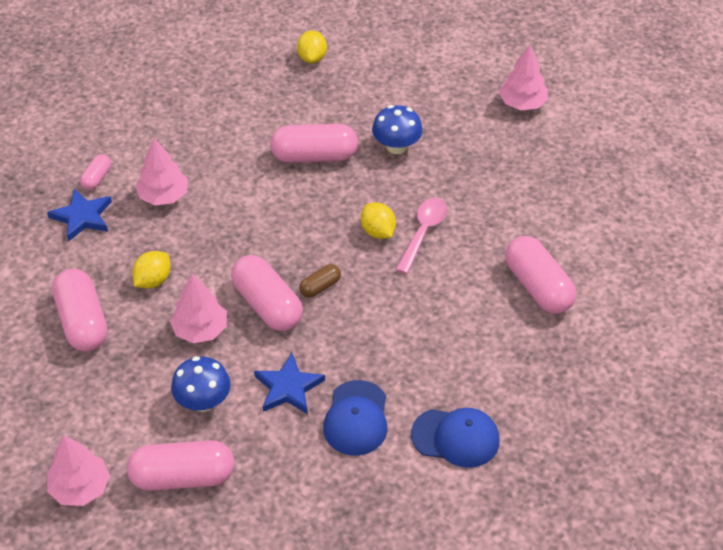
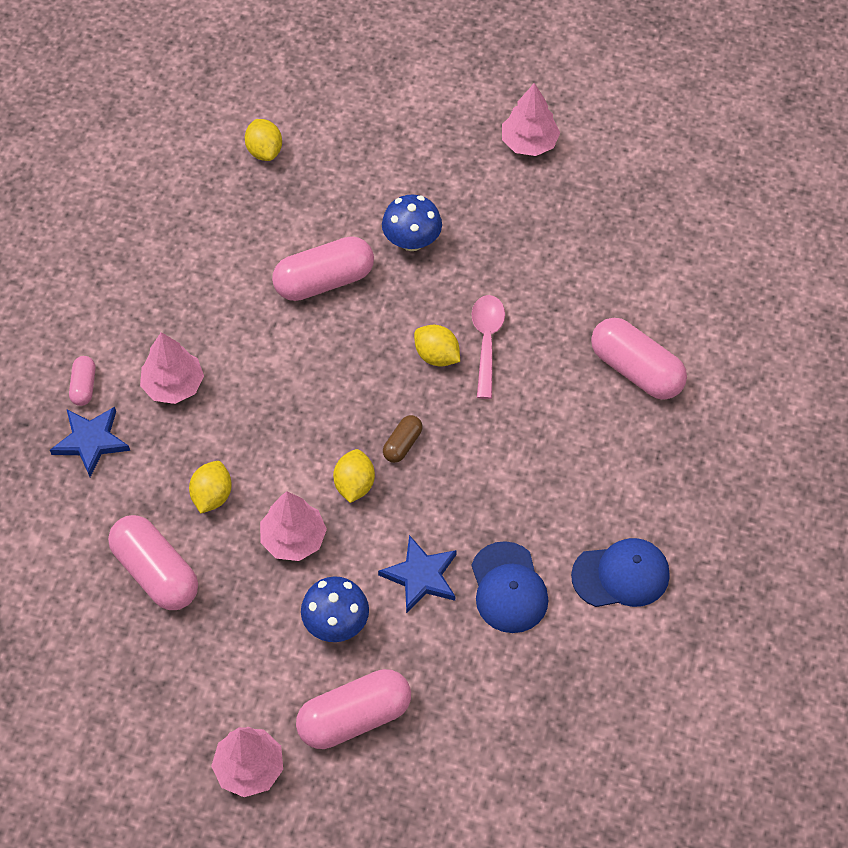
camera: 20 degrees left, 10 degrees up
(267, 305) = (354, 485): pink capsule -> yellow lemon

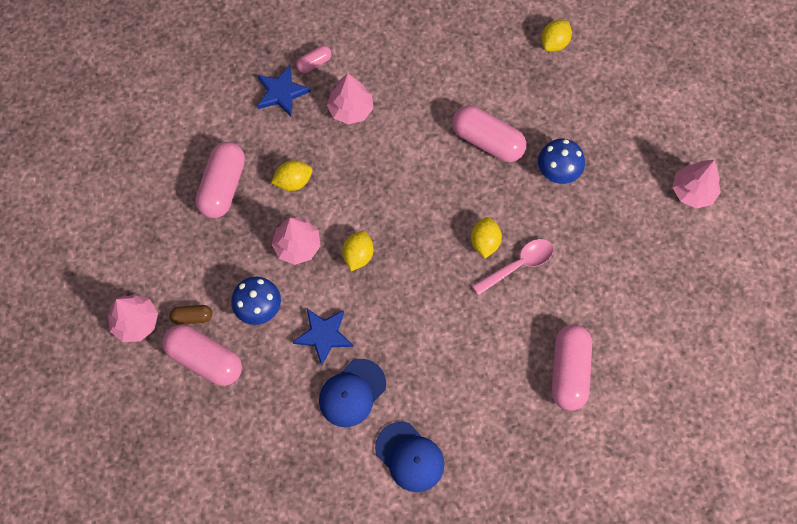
camera: 55 degrees right, 10 degrees up
(354, 485) = (358, 255): yellow lemon -> yellow lemon turned 45 degrees counterclockwise
(402, 444) = (406, 264): brown capsule -> brown capsule (192, 317)

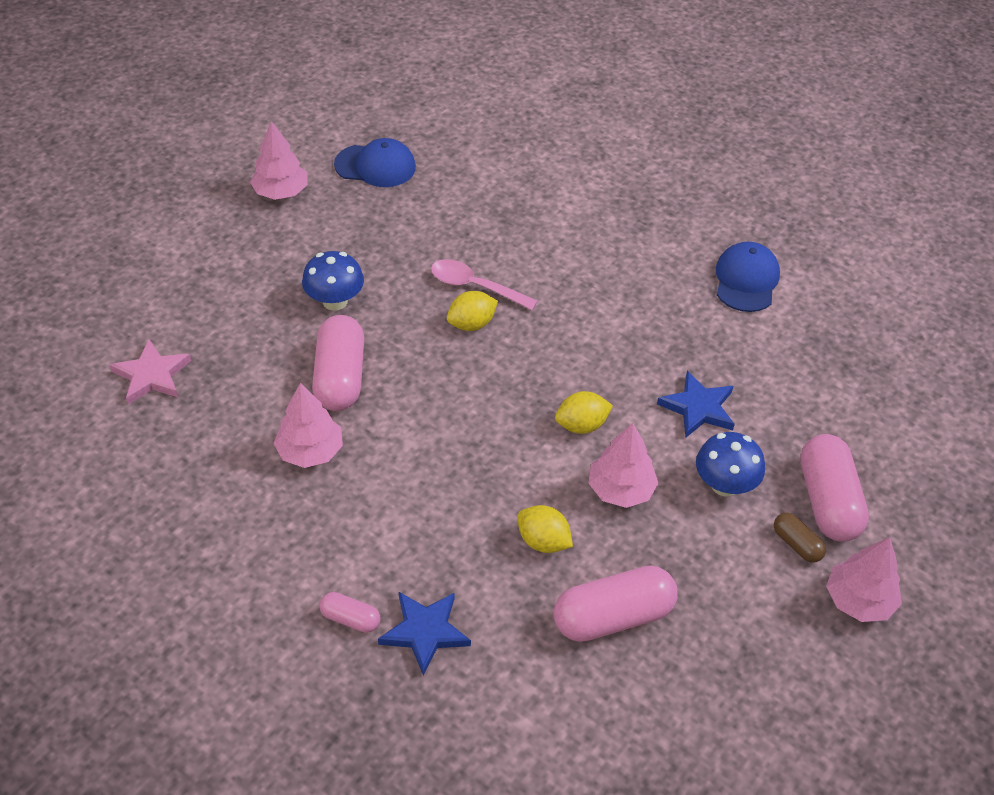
camera: 125 degrees left, 20 degrees down
(351, 109) = (393, 536): pink tree -> pink tree (310, 451)
(352, 393) = (732, 353): blue cap -> blue cap (375, 166)
(554, 43) = (152, 375): yellow lemon -> pink star
(569, 371) = (554, 207): pink capsule -> none

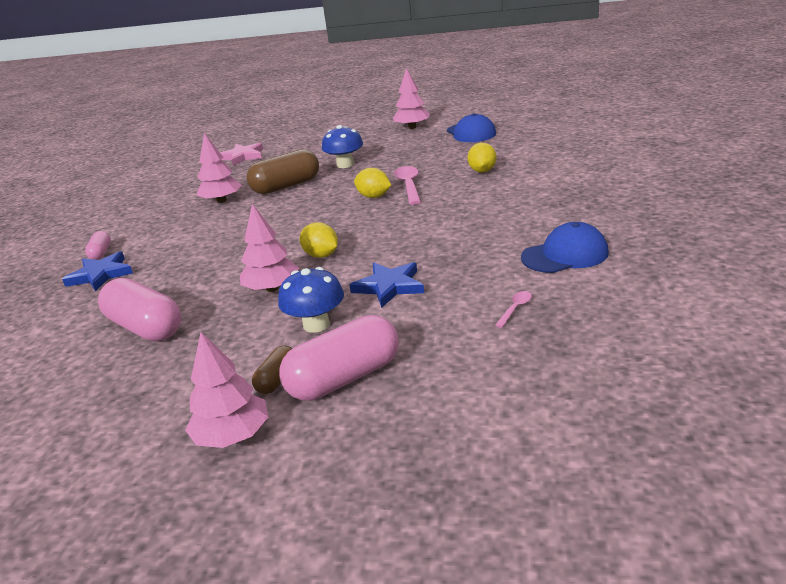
camera: 65 degrees right, 20 degrees down
(340, 377) = (286, 186): pink capsule -> brown capsule
(543, 541) = (200, 281): yellow lemon -> yellow lemon (482, 171)
(806, 355) = (515, 309): none -> pink spoon

